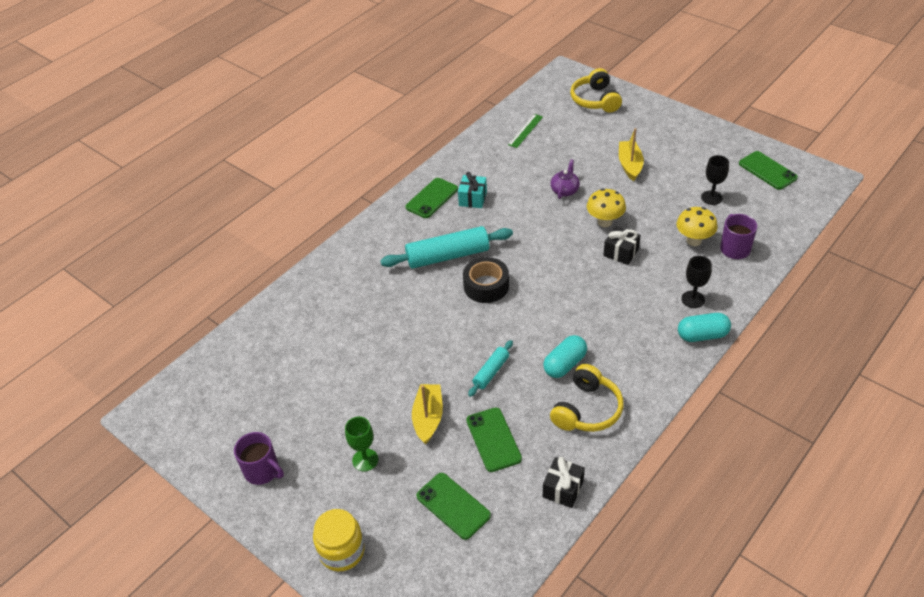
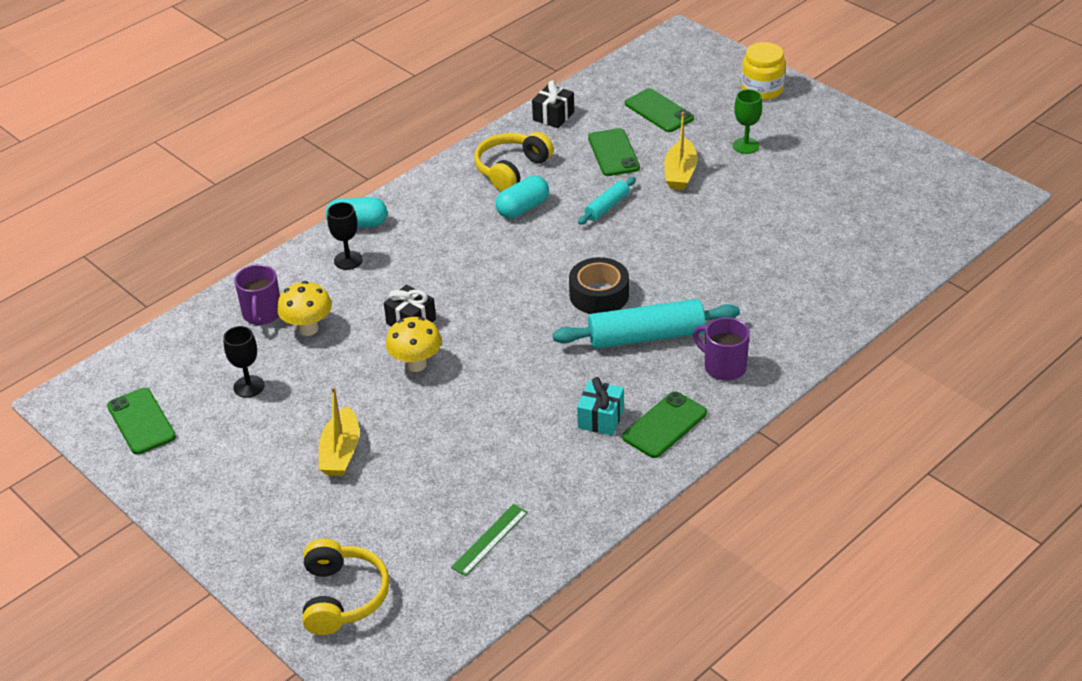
camera: 175 degrees left, 5 degrees down
(262, 471) = (850, 143): purple mug -> purple mug (723, 367)
(565, 190) = (457, 418): purple teapot -> none

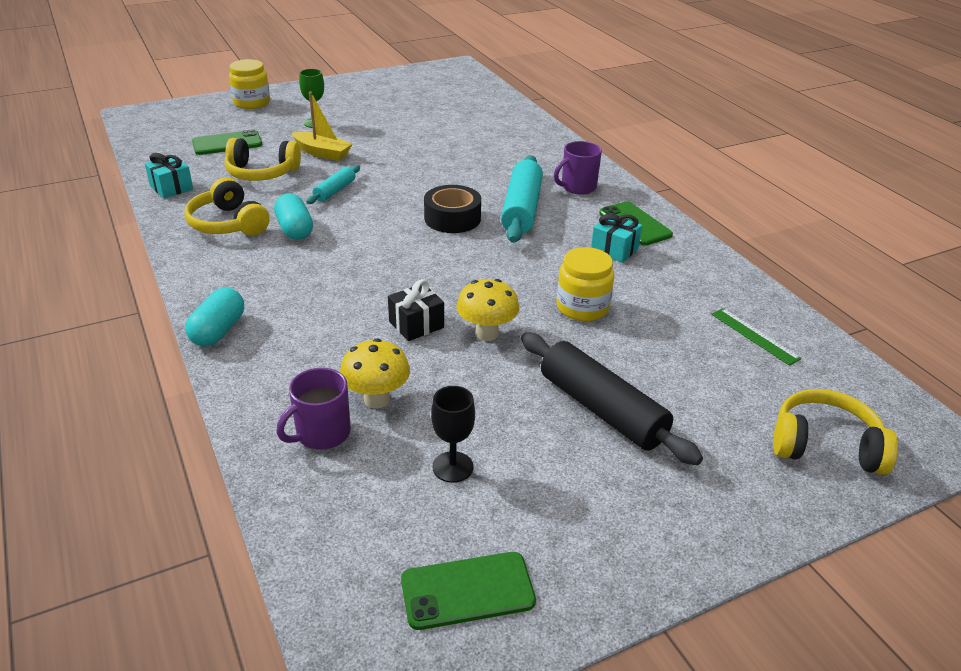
camera: 75 degrees left, 5 degrees down
(262, 314) = (321, 434): purple mug -> purple mug turned 120 degrees clockwise
(341, 452) = (602, 409): yellow boat -> black rolling pin
(348, 260) = (277, 349): black goblet -> none
(483, 414) = (582, 307): none -> yellow jar
(553, 116) = (171, 188): black gift -> turquoise gift
(607, 207) = (334, 191): turquoise rolling pin -> turquoise rolling pin turned 60 degrees clockwise
(613, 153) = (262, 173): green phone -> yellow headphones

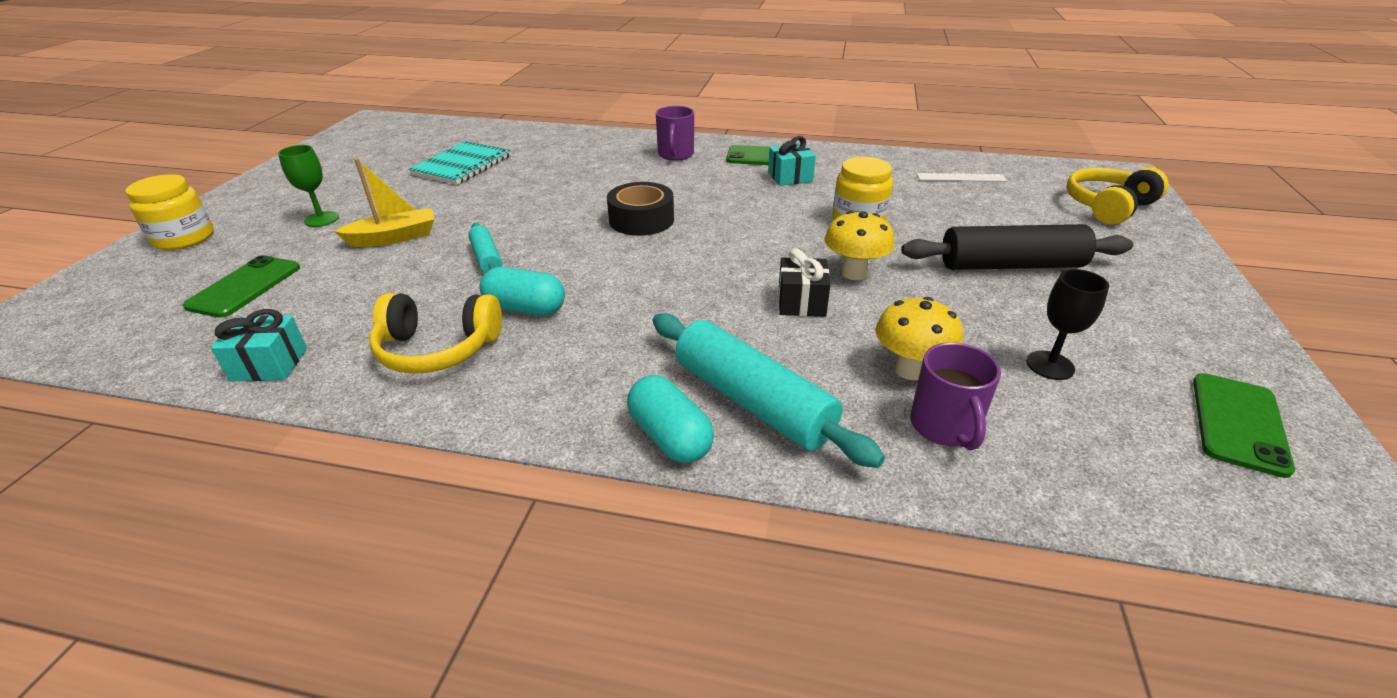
camera: 50 degrees left, 0 degrees up
(262, 173) = (363, 287): yellow headphones -> none
(439, 124) = (462, 165): none -> turquoise notebook
(522, 209) = (675, 187): turquoise rolling pin -> turquoise rolling pin (753, 401)
(754, 336) = (961, 178): green ruler -> white ruler

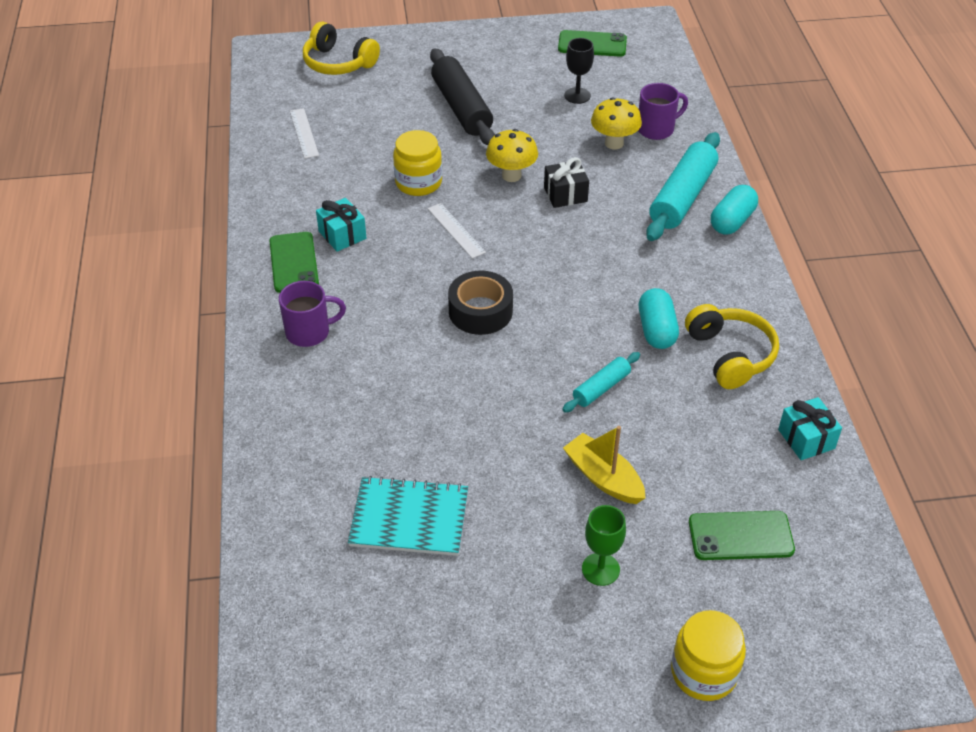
camera: 110 degrees left, 10 degrees up
(768, 226) = (456, 230): none -> white ruler

